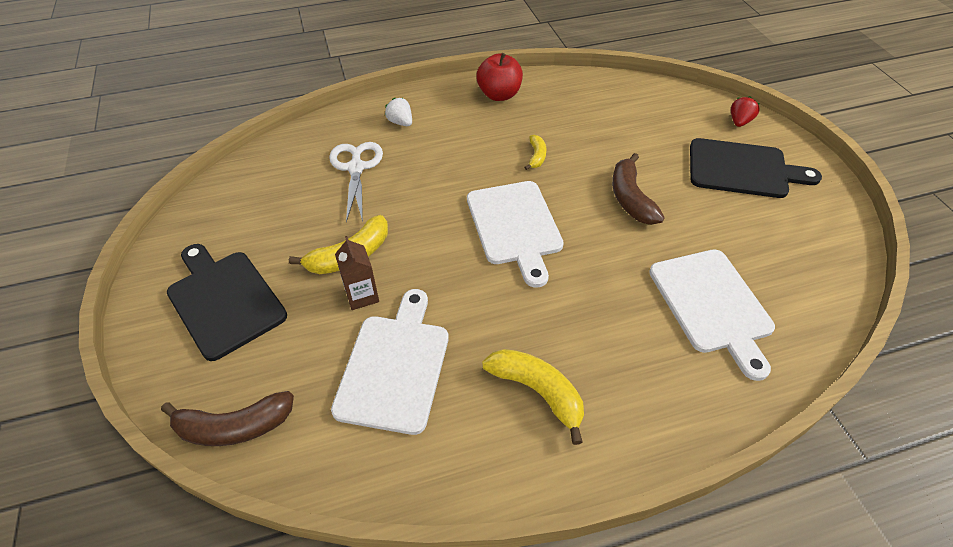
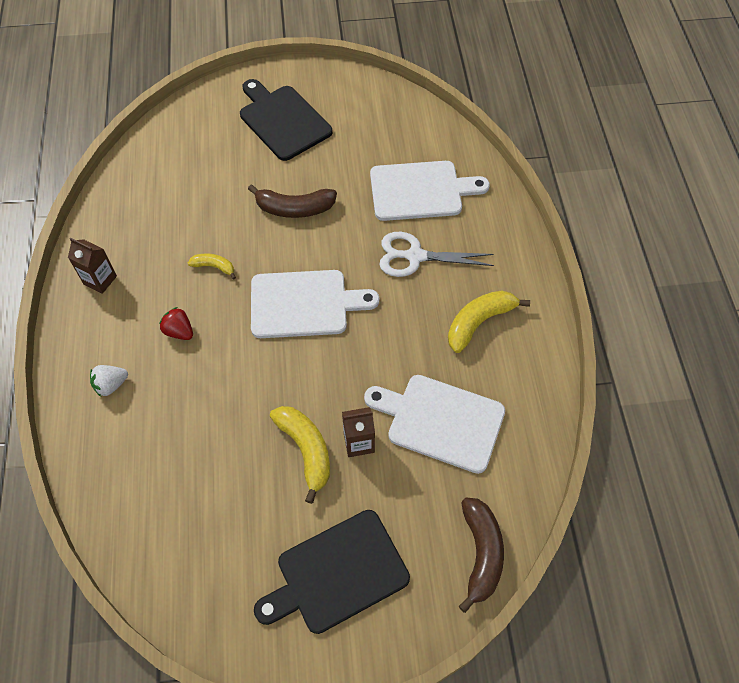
camera: 80 degrees left, 10 degrees up
(356, 168) = (175, 437): white scissors -> white scissors (415, 256)
(499, 95) = (100, 280): red apple -> brown carton
(739, 122) = (221, 100): red strawberry -> red strawberry (179, 331)
(742, 169) = (283, 120): black cutting board -> black cutting board turned 60 degrees counterclockwise

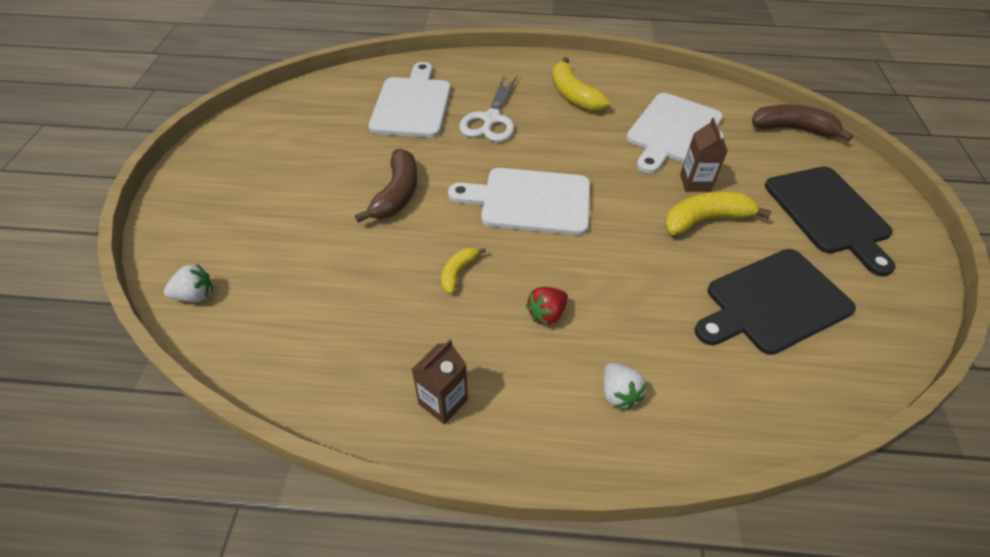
camera: 80 degrees left, 10 degrees down
(175, 125) = (195, 295): none -> white strawberry
(283, 120) = (256, 189): black cutting board -> black cutting board (773, 302)
(304, 304) = (530, 201): white cutting board -> white cutting board turned 90 degrees counterclockwise

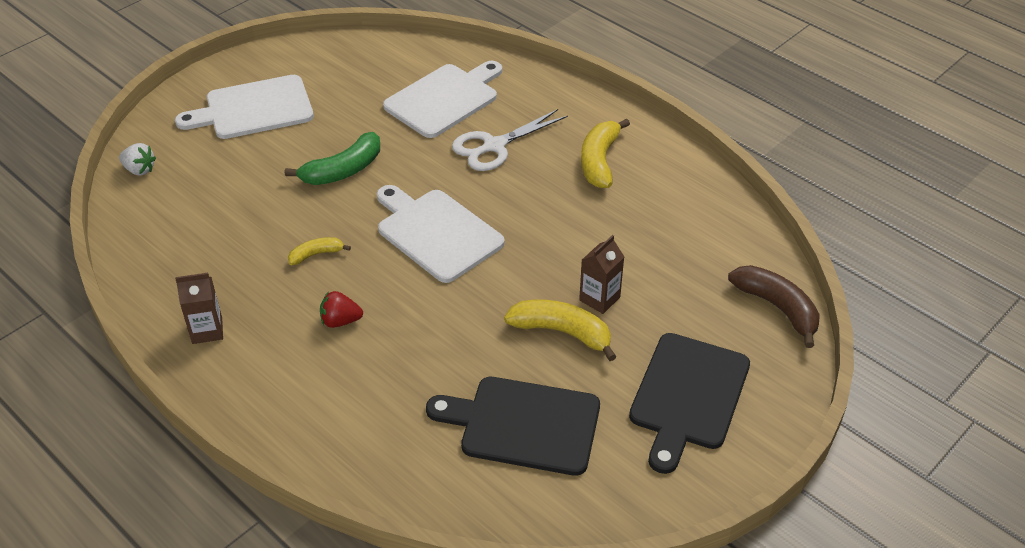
camera: 40 degrees right, 5 degrees down
(397, 194) = (343, 170): brown banana -> green banana
(618, 394) = (320, 402): white strawberry -> none
(672, 131) = (647, 243): white cutting board -> white cutting board (254, 109)

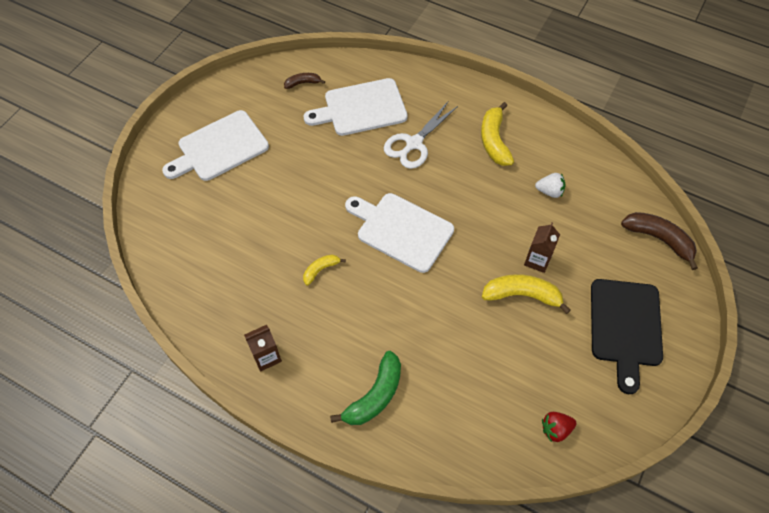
camera: 15 degrees left, 15 degrees up
(139, 170) = (153, 224): white strawberry -> white strawberry (549, 191)
(340, 321) = (362, 324): red strawberry -> red strawberry (555, 429)
(343, 170) = (311, 190): green banana -> green banana (375, 395)
(384, 62) = (303, 83): none -> brown banana
(444, 99) = (361, 108): white cutting board -> white cutting board turned 135 degrees counterclockwise
(523, 424) = (524, 379): black cutting board -> none

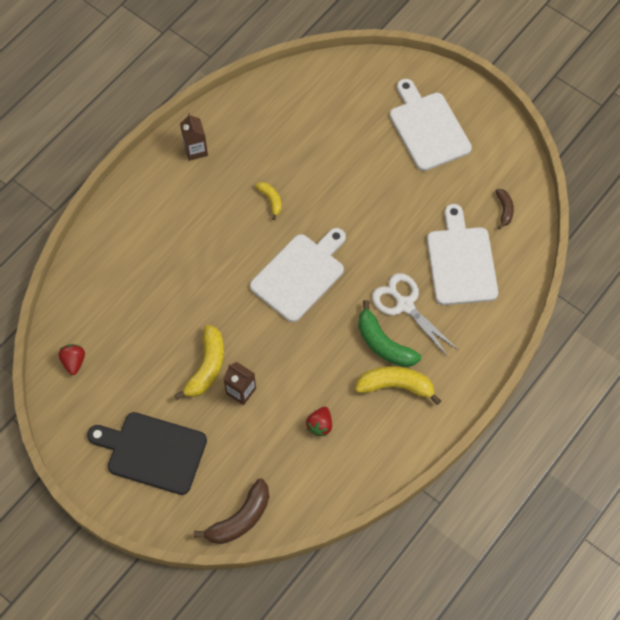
camera: 100 degrees right, 5 degrees up
(375, 395) = (140, 226): green banana -> green banana (383, 344)
(549, 191) = (320, 425): white strawberry -> red strawberry

